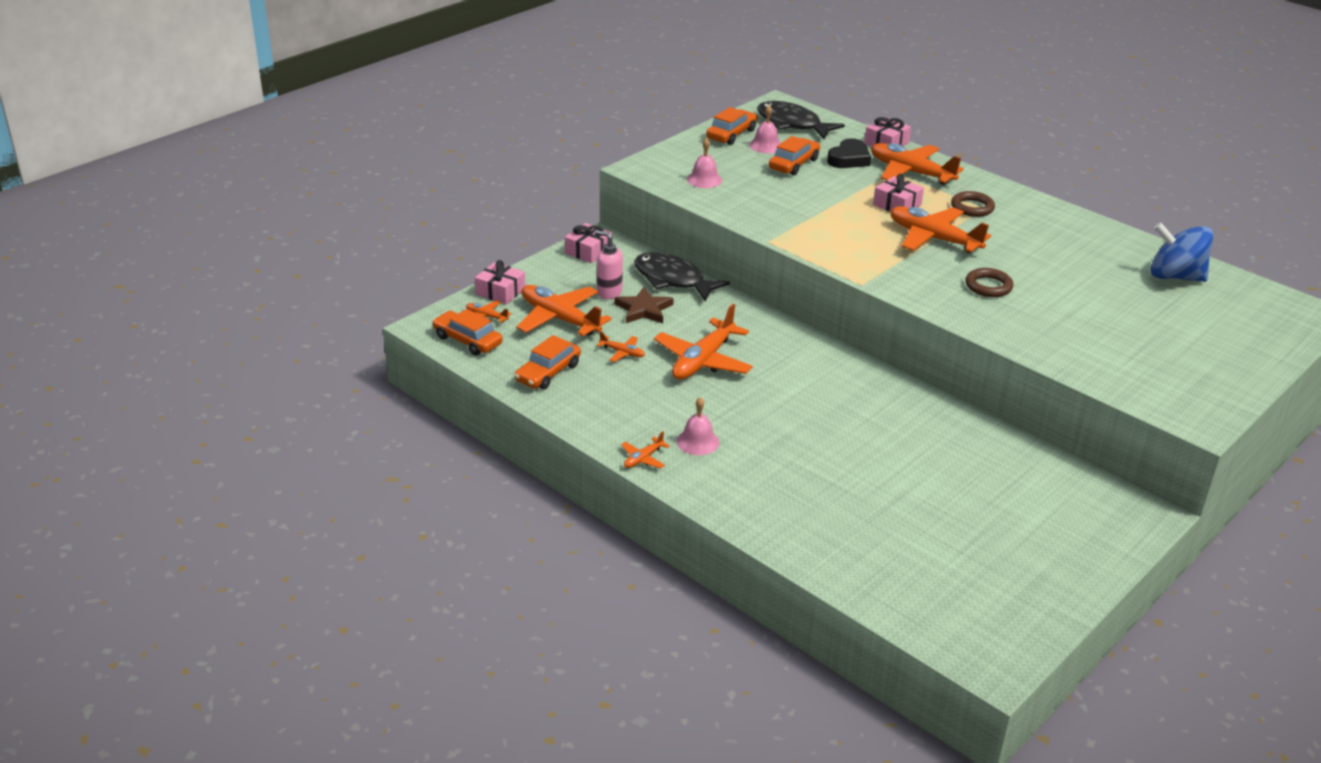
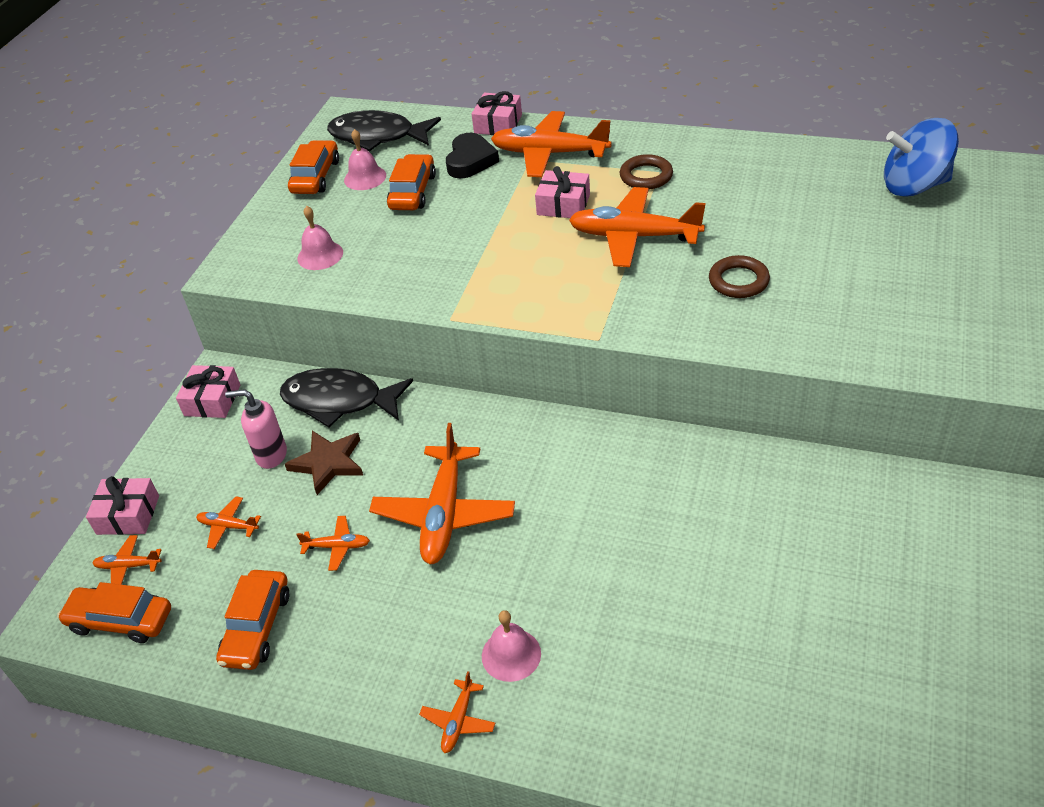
camera: 20 degrees left, 10 degrees up
(559, 319) = (228, 526): orange plane -> orange plane, size x0.46

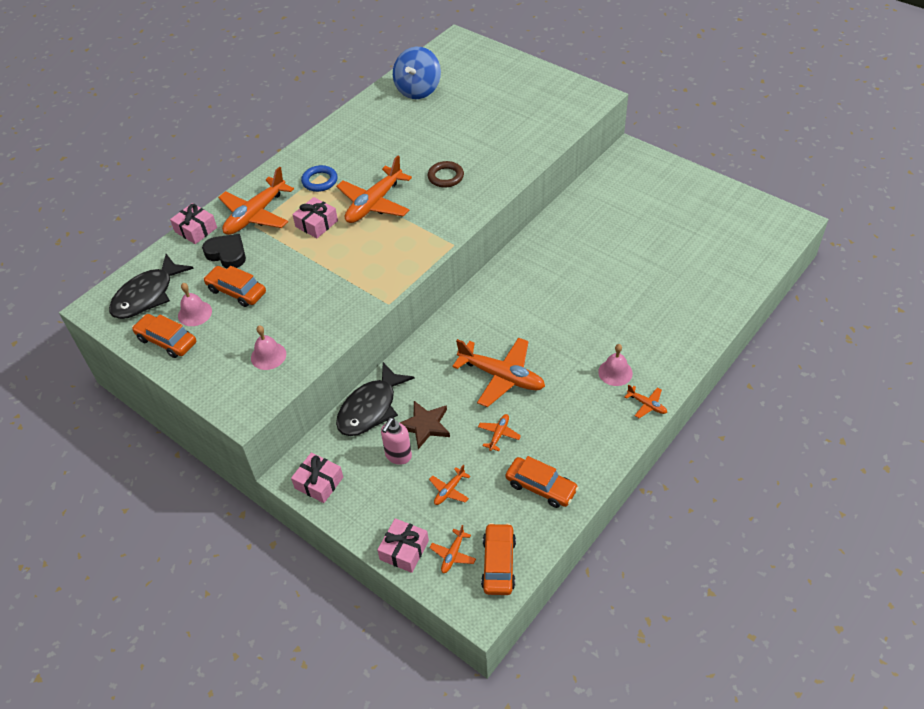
camera: 70 degrees left, 5 degrees up
(120, 620) = (498, 564): orange car -> orange car turned 150 degrees clockwise
(646, 176) = (320, 181): brown ring -> blue ring

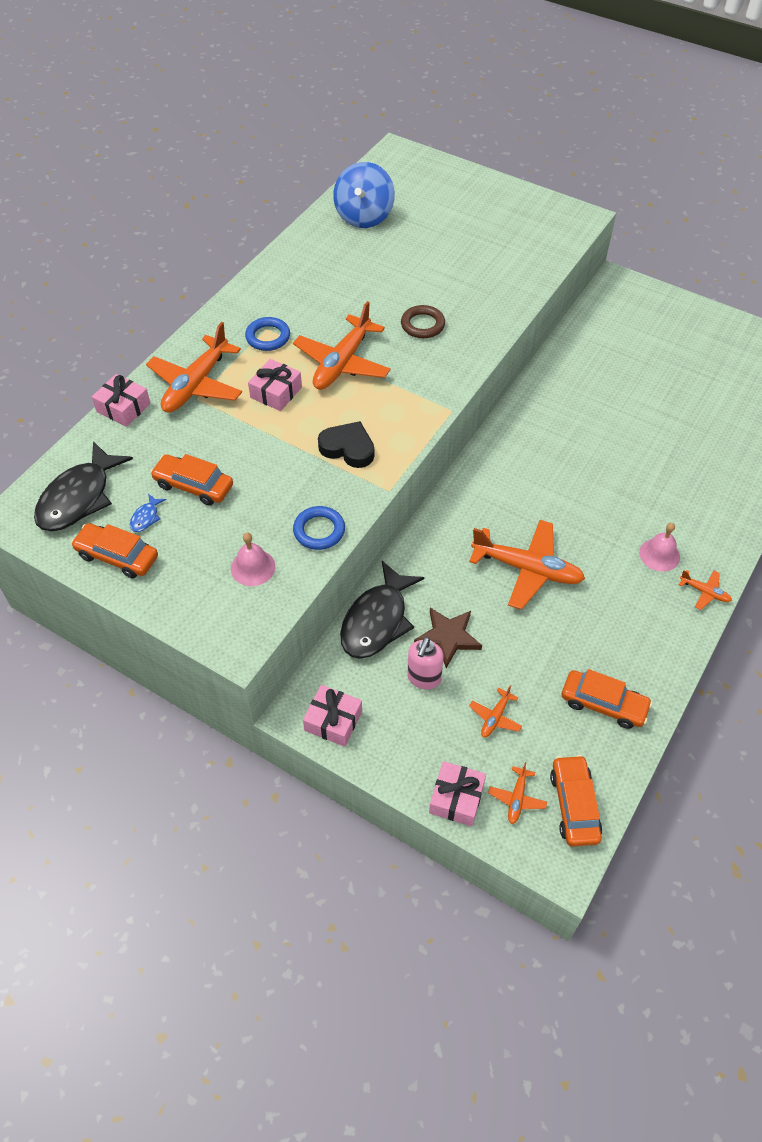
camera: 10 degrees left, 5 degrees up
(195, 313) = (146, 517): pink bell -> blue fish
(227, 254) = (171, 437): black heart -> black heart (348, 448)
(326, 331) = (319, 530): none -> blue ring
(499, 434) = (539, 642): orange plane -> none

